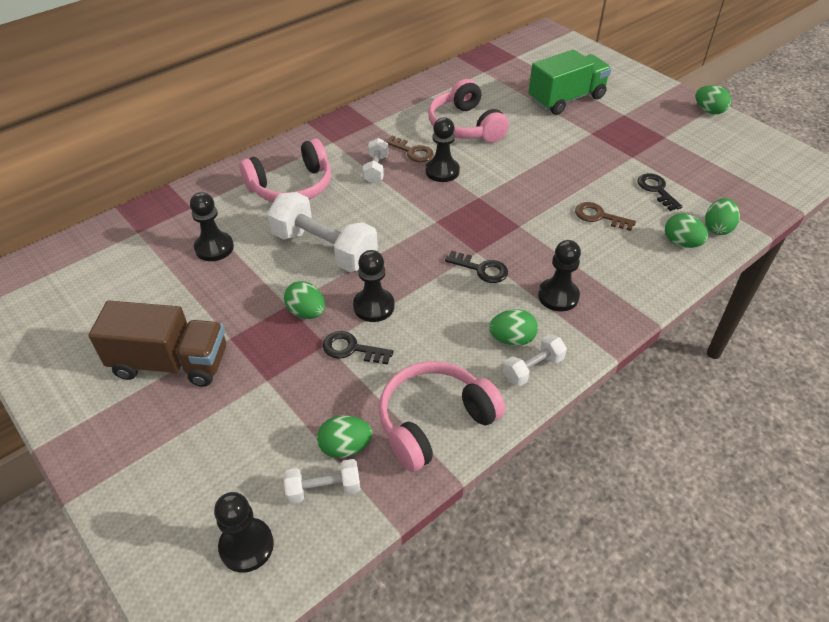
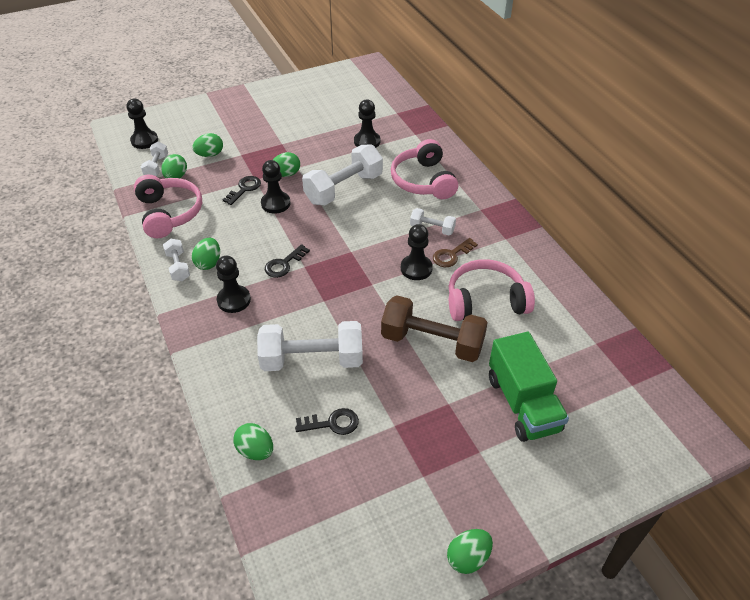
camera: 105 degrees right, 0 degrees up
(171, 363) = (274, 122): brown truck -> none
(532, 149) = (432, 342): none -> brown dumbbell
(599, 216) = (312, 360): brown key -> white dumbbell
(681, 243) = (250, 409): green egg -> green egg (210, 155)

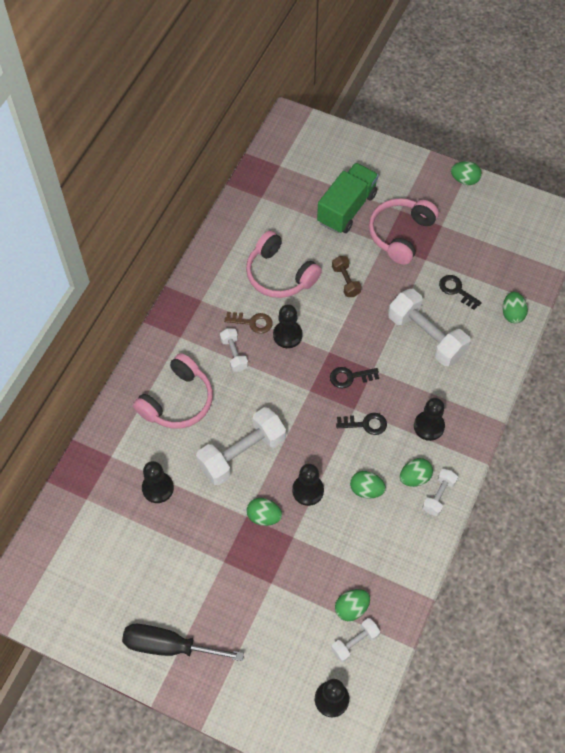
camera: 130 degrees left, 15 degrees up
(169, 213) = (396, 564): pink headphones -> pink headphones (400, 234)
(210, 155) = (296, 611): green egg -> green egg (366, 489)
(244, 189) = (313, 533): black key -> black key (350, 377)
(264, 101) = (168, 646): none -> black screwdriver
(344, 189) = (242, 453): white dumbbell -> white dumbbell turned 45 degrees counterclockwise
(432, 342) = (345, 281): brown dumbbell -> brown dumbbell, size x0.51

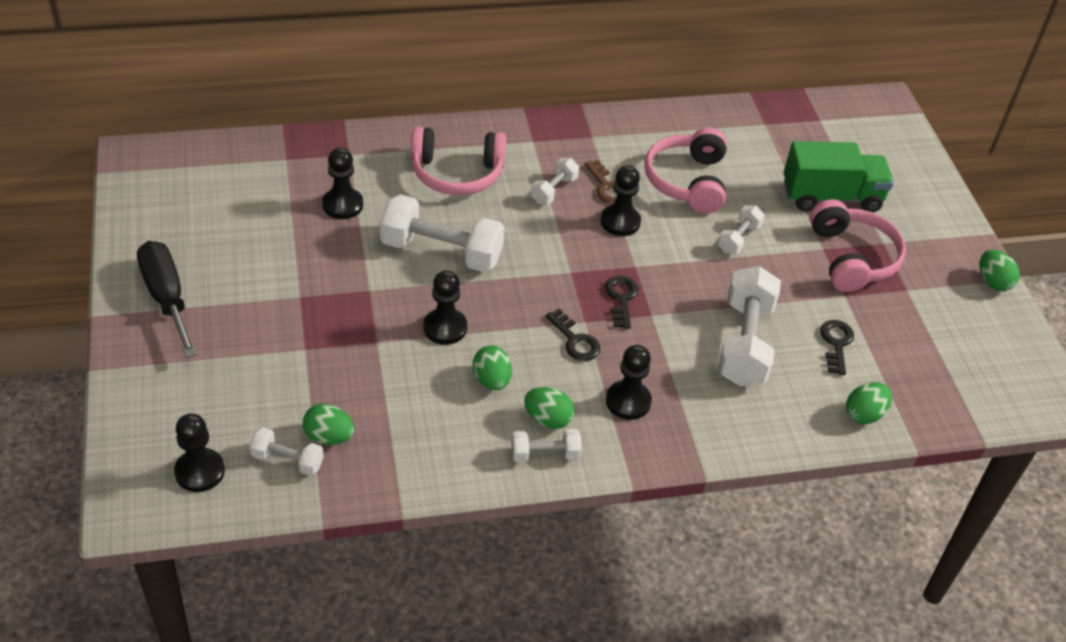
camera: 50 degrees right, 15 degrees down
(264, 516) = (381, 305): green egg -> none
(345, 281) = (738, 238): brown dumbbell -> white dumbbell
(350, 377) = (621, 299): black key -> black key turned 45 degrees clockwise
(400, 234) = (852, 258): pink headphones -> pink headphones turned 90 degrees clockwise

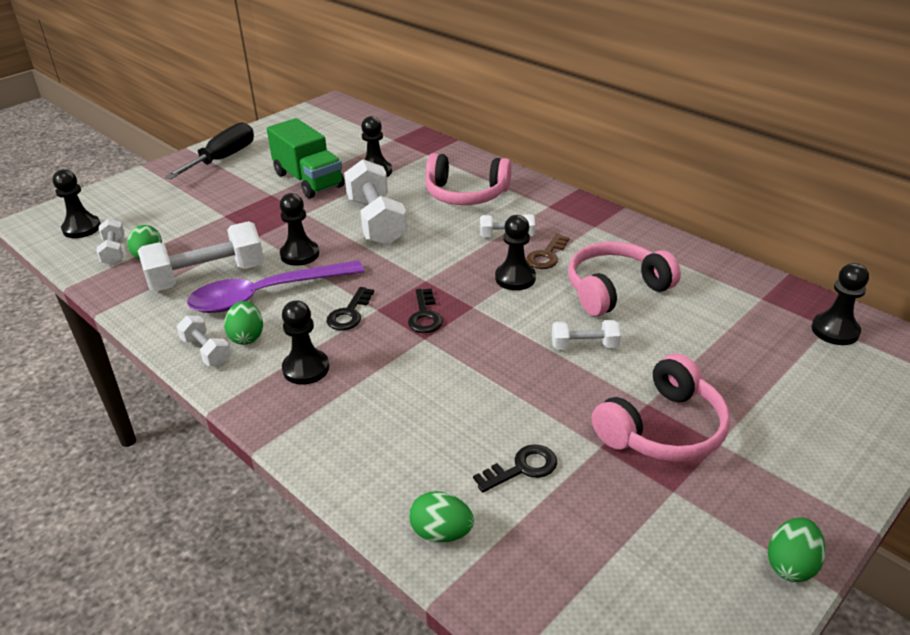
camera: 60 degrees right, 10 degrees down
(457, 173) = (466, 194): pink headphones -> pink headphones turned 45 degrees counterclockwise
(492, 380) = (265, 295): green egg -> purple spoon
(621, 299) = (424, 315): black key -> black key turned 120 degrees clockwise
(744, 343) = (451, 405): white dumbbell -> white dumbbell (207, 277)
(826, 120) = (835, 330): none -> black pawn
(831, 197) = (730, 378): green truck -> green truck (308, 180)

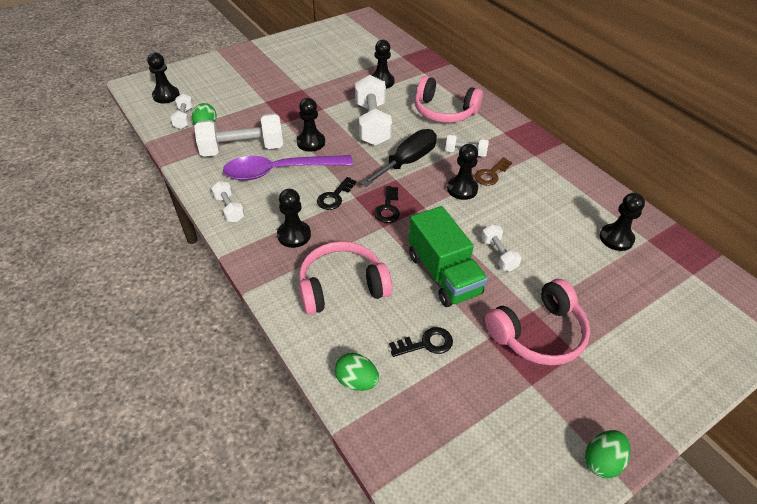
camera: 10 degrees right, 10 degrees up
(223, 159) = (274, 54): black screwdriver -> black screwdriver (407, 162)
(247, 337) = (259, 202): green egg -> none
(308, 180) = (331, 81): green truck -> green truck (443, 274)
(584, 346) = (498, 255): white dumbbell -> white dumbbell turned 60 degrees clockwise
(615, 289) = (535, 212): pink headphones -> pink headphones (342, 286)
(835, 330) = (698, 278): black pawn -> black pawn (616, 238)

